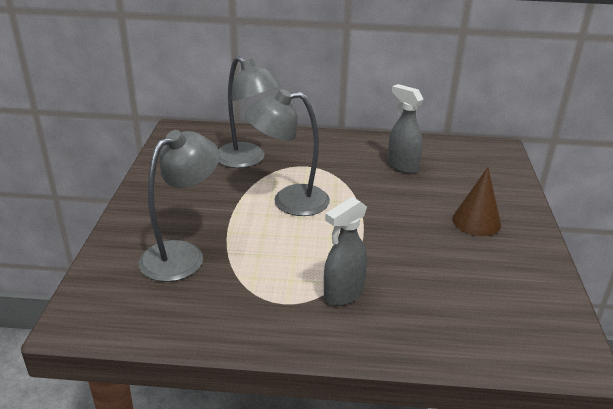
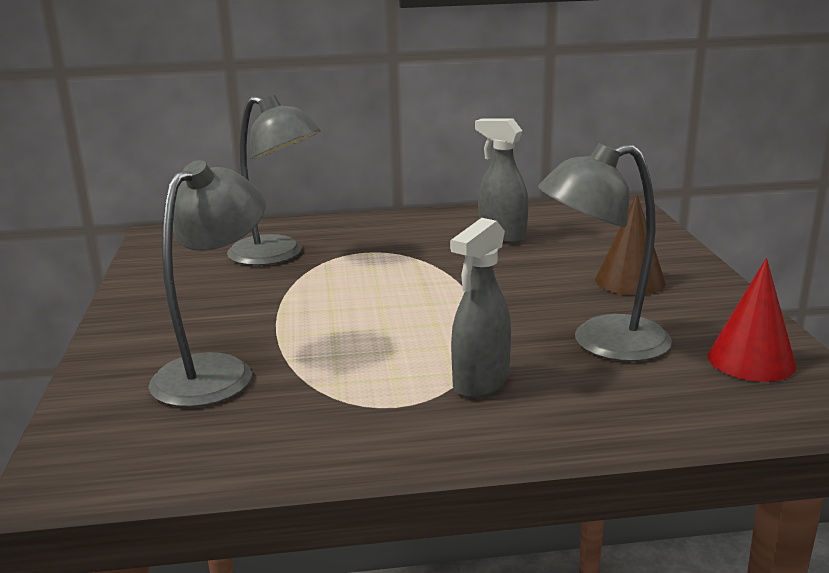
camera: 10 degrees left, 10 degrees down
(289, 201) = (357, 291): grey lamp -> grey lamp (602, 343)
(531, 307) = (751, 360): none -> red cone

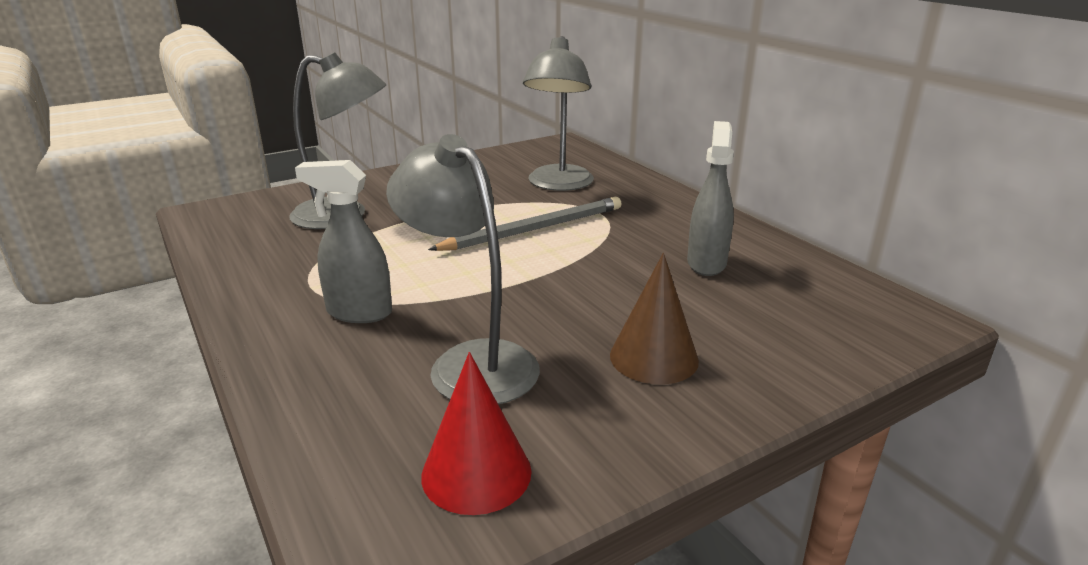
camera: 65 degrees right, 5 degrees up
(373, 282) = (534, 229): none -> grey pencil

